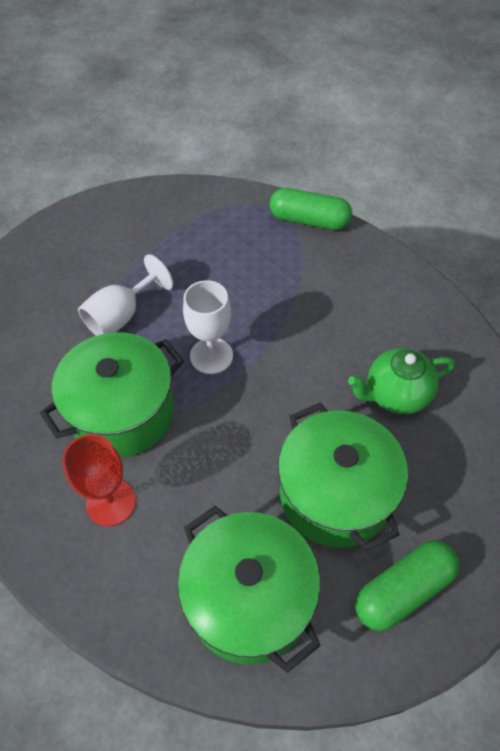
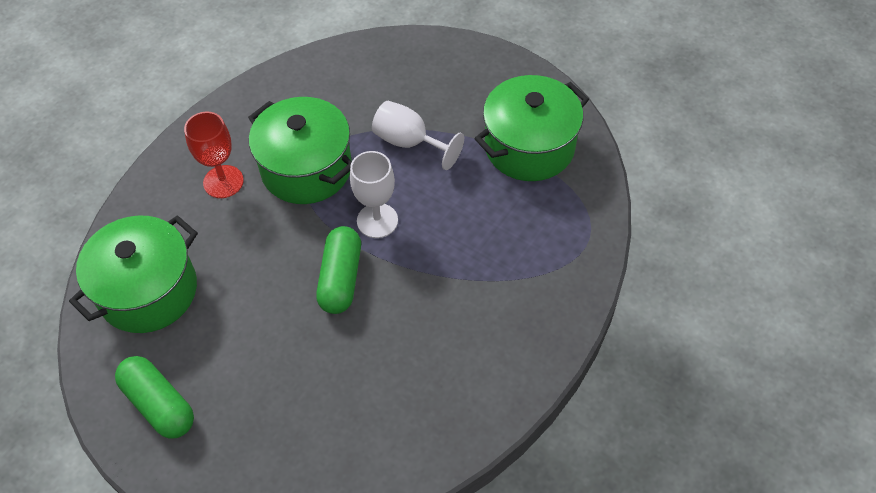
camera: 80 degrees right, 0 degrees up
(309, 220) = (580, 276): green capsule -> green capsule (341, 278)
(335, 494) = (244, 342): green pot -> green pot (529, 147)
(395, 394) = (358, 384): green teapot -> none

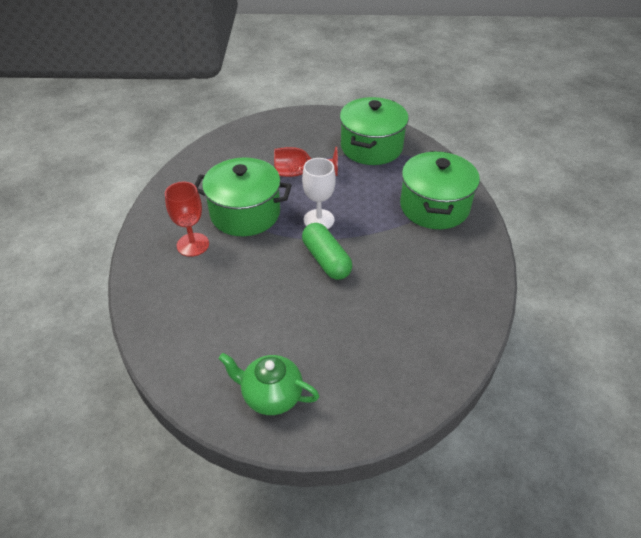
camera: 35 degrees left, 10 degrees down
(148, 291) = (196, 332): green pot -> green pot (434, 207)
(159, 404) = (271, 396): green capsule -> green teapot
(409, 142) = (299, 173): white goblet -> red goblet

